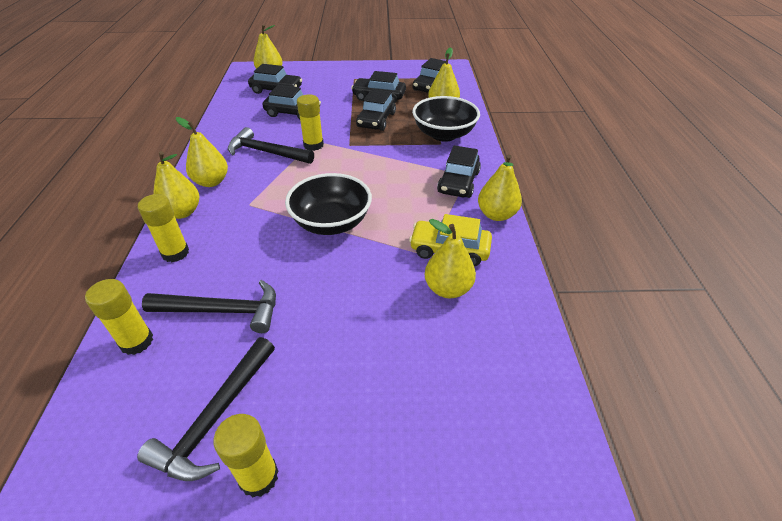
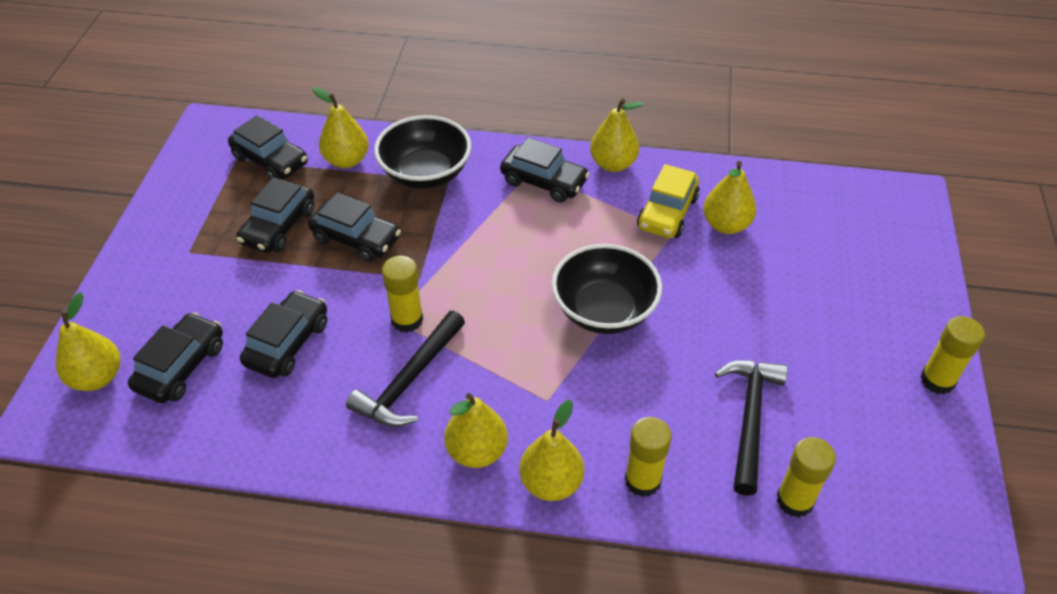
camera: 80 degrees left, 5 degrees up
(215, 417) = (885, 415): black hammer -> none

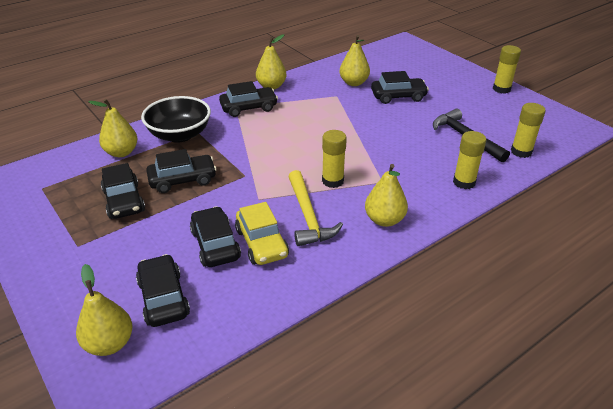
camera: 45 degrees left, 10 degrees down
(270, 160) = (68, 177): black car -> black car (398, 96)
(407, 320) = (266, 194): yellow glue stick -> yellow glue stick (332, 181)
(409, 380) = (308, 216): black hammer -> yellow hammer
(551, 483) = (433, 208): yellow pear -> none
(604, 310) = (353, 137): black bowl -> none
(667, 213) = (323, 91): yellow car -> yellow car (261, 243)

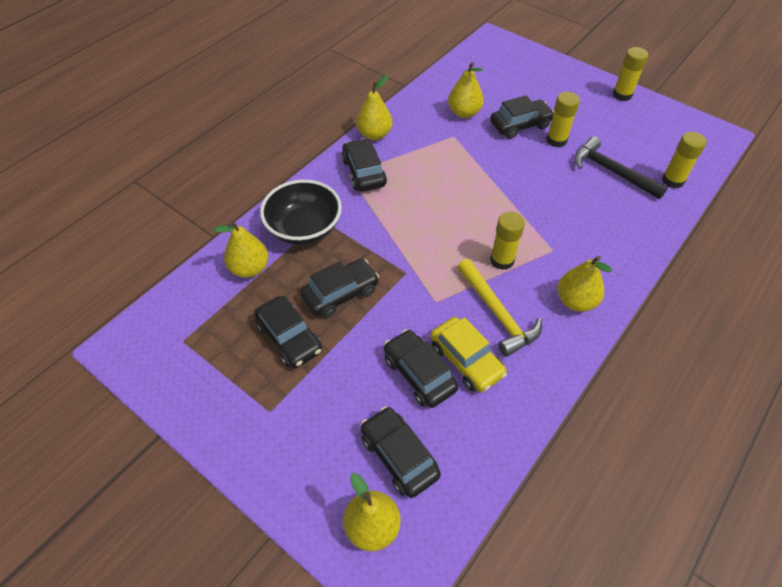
camera: 15 degrees left, 15 degrees up
(249, 108) = (364, 172): black car -> black car turned 75 degrees counterclockwise
(464, 182) = (633, 234): yellow glue stick -> yellow glue stick (556, 140)

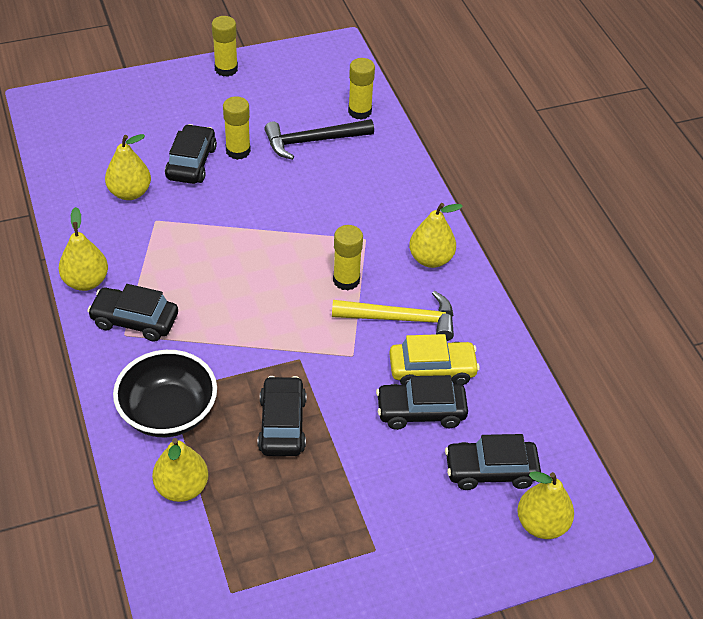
camera: 60 degrees left, 5 degrees down
(289, 338) = (302, 493): black car -> none

